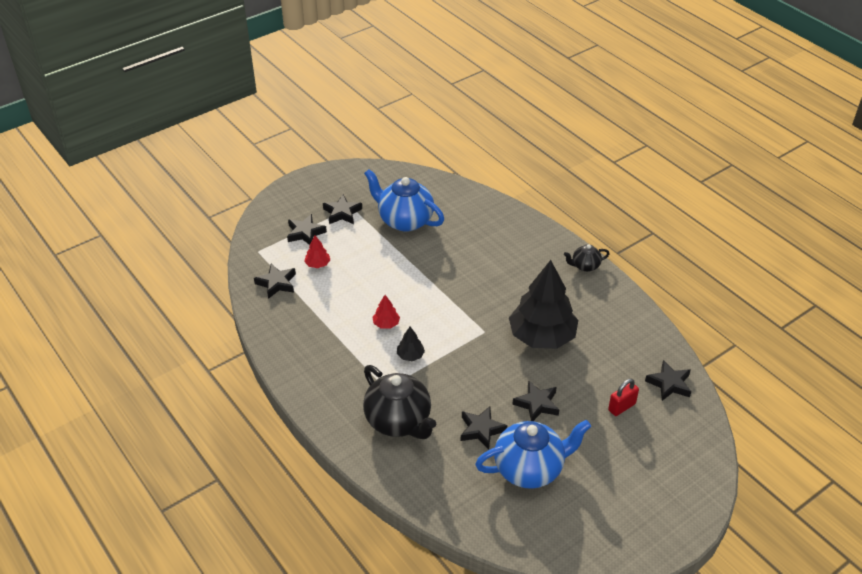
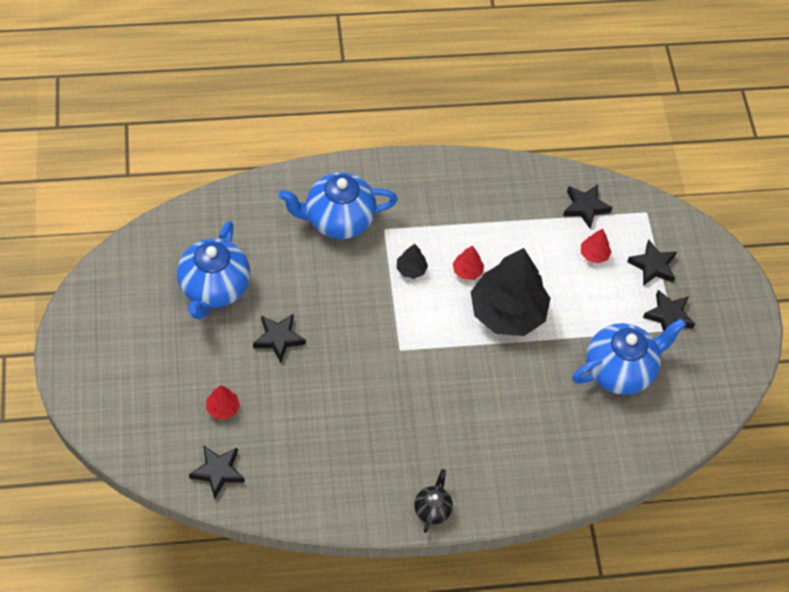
camera: 115 degrees right, 15 degrees up
(399, 421) = (338, 220): black teapot -> blue teapot
(481, 430) = (282, 276): black star -> none
(542, 336) = (358, 397): black tree -> black tree (507, 312)
(621, 407) = (223, 408): red padlock -> red tree

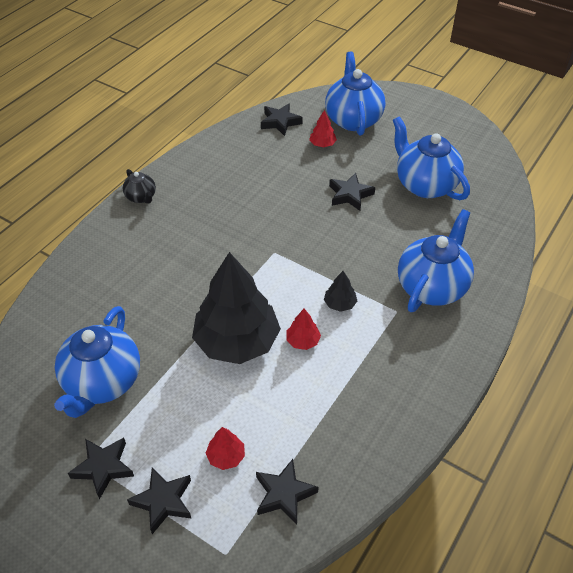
camera: 135 degrees right, 10 degrees down
(158, 407) = (353, 119): none -> blue teapot

